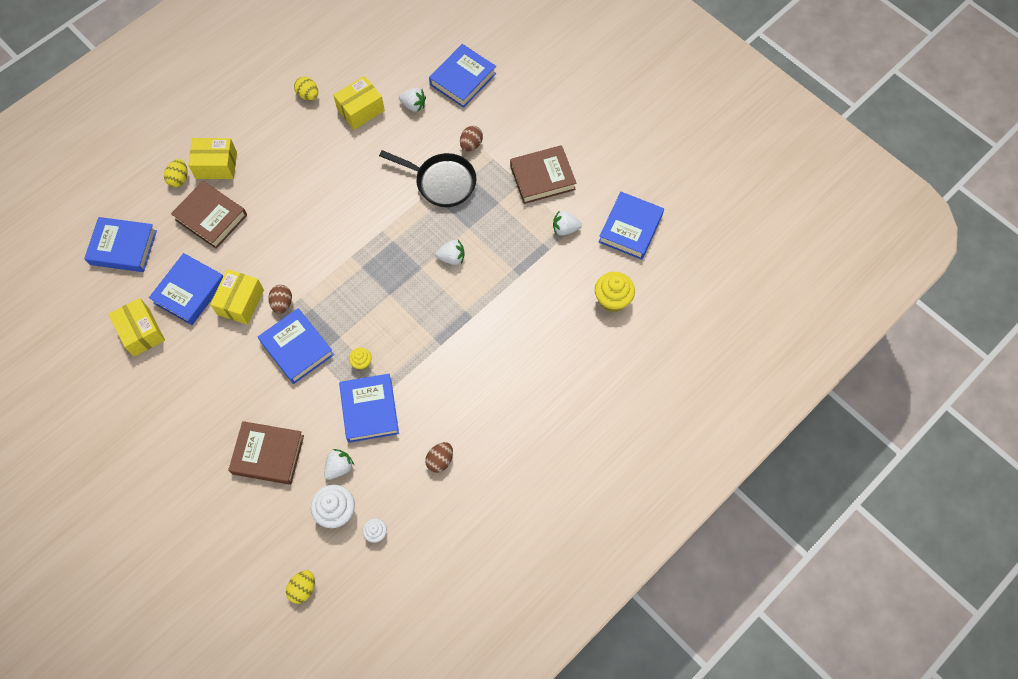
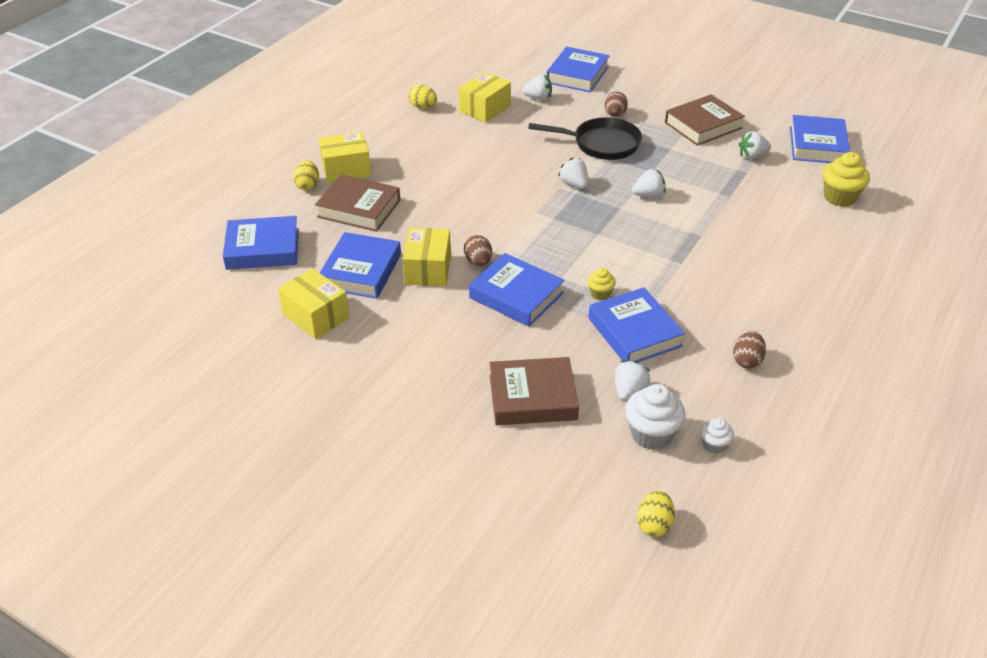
camera: 15 degrees left, 25 degrees down
(396, 229) = (574, 184): none -> white strawberry

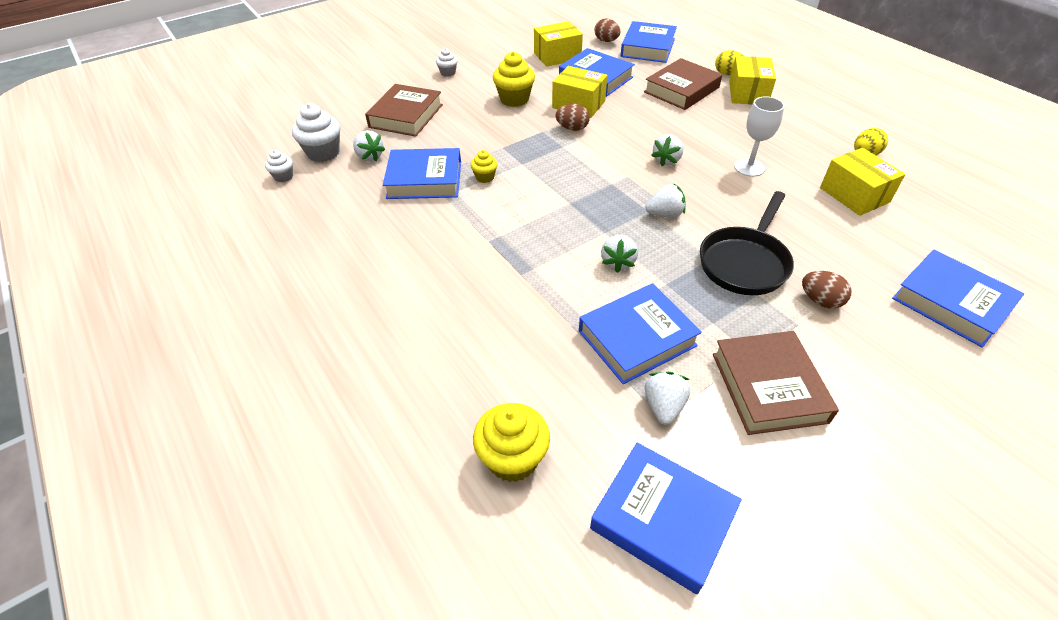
camera: 115 degrees right, 5 degrees up
(408, 402) = (448, 73): none -> white cupcake
(443, 320) = (514, 99): none -> yellow cupcake
(479, 155) = (749, 167): none -> white goblet
(516, 295) = (516, 135): blue book -> blue book (637, 338)
(538, 98) = (878, 244): white strawberry -> white strawberry (667, 160)
(654, 524) = (261, 131): yellow egg -> none
(747, 360) = (336, 228): brown egg -> brown egg (606, 41)

